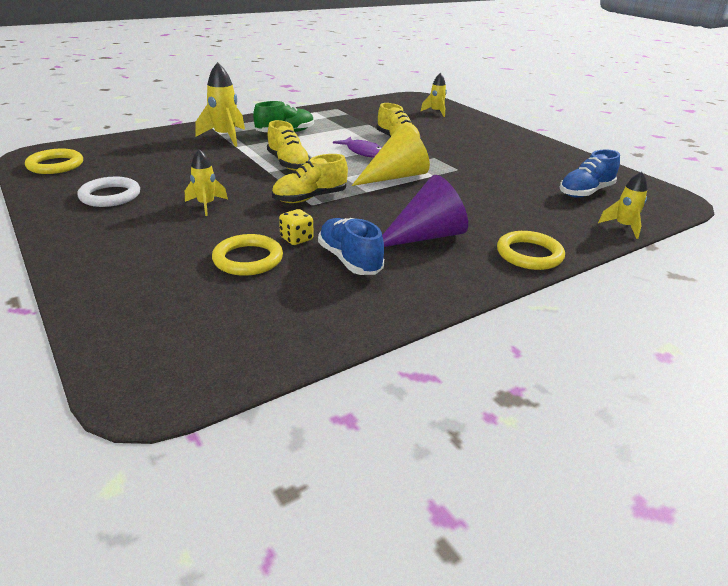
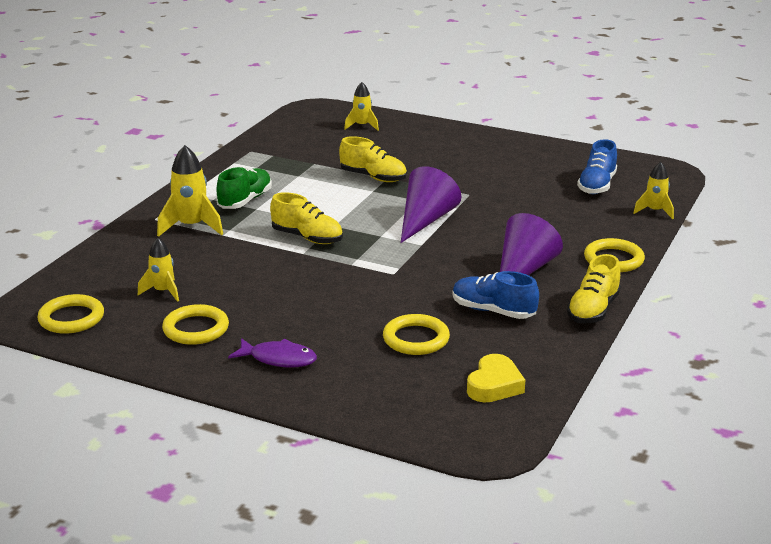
camera: 30 degrees left, 5 degrees down
(110, 196) = (196, 329): white ring -> yellow ring
(206, 205) = (302, 306): yellow rocket -> yellow rocket (163, 292)
(249, 328) = (494, 385): none -> yellow heart
(296, 239) = (428, 309): yellow dice -> none
(310, 198) = (383, 268): yellow shoe -> yellow shoe (593, 310)
(363, 152) = (359, 201): purple fish -> purple fish (279, 359)
(395, 176) = (425, 220): yellow cone -> purple cone

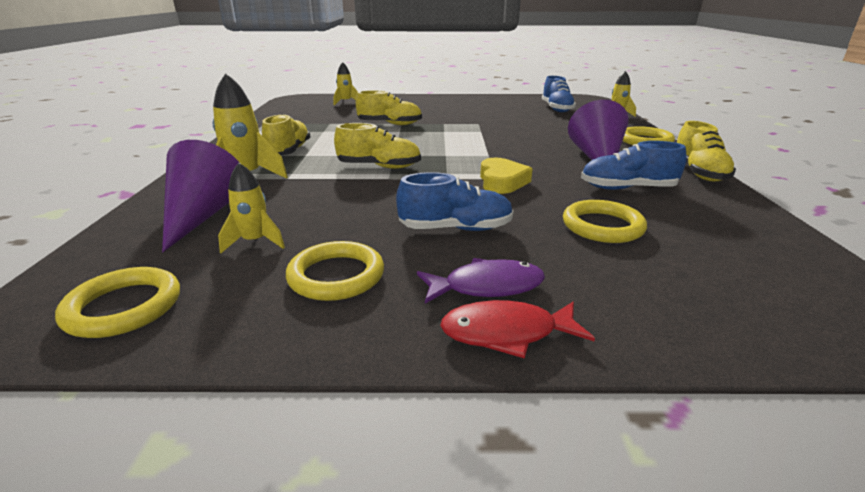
camera: 25 degrees left, 0 degrees up
(245, 201) = (289, 151): green shoe -> yellow shoe
(260, 386) = (506, 333): none -> red fish
(305, 314) = (455, 229): none -> blue shoe
(425, 220) = (468, 141): purple cone -> purple cone (203, 215)
(494, 385) = (752, 252): yellow heart -> yellow heart (502, 182)

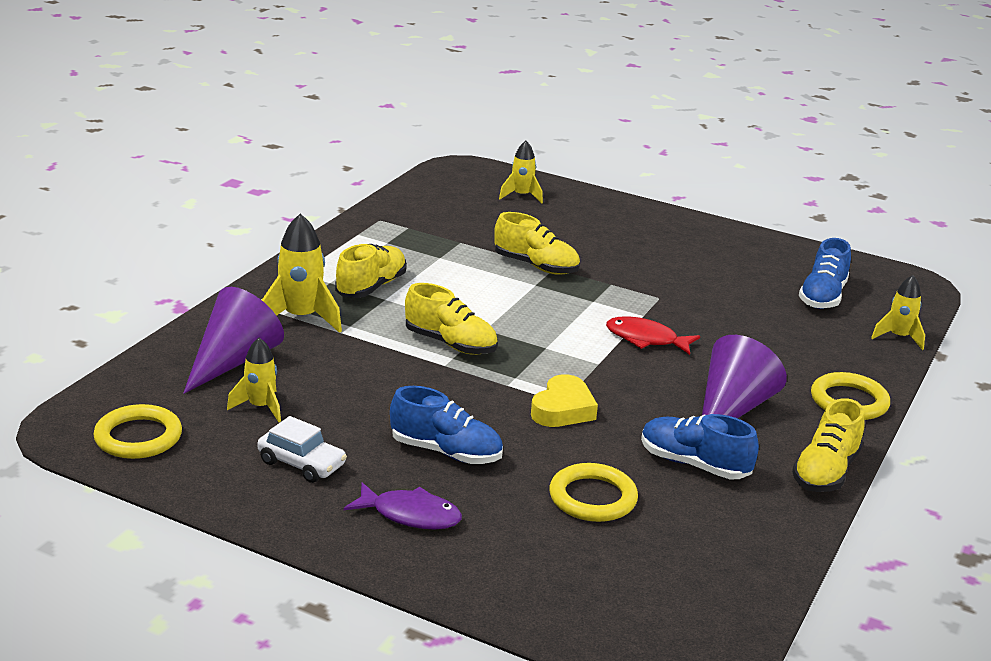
camera: 25 degrees right, 0 degrees up
(336, 276) = (302, 463): yellow ring -> white car
(506, 333) = (384, 553): red fish -> red fish (646, 339)

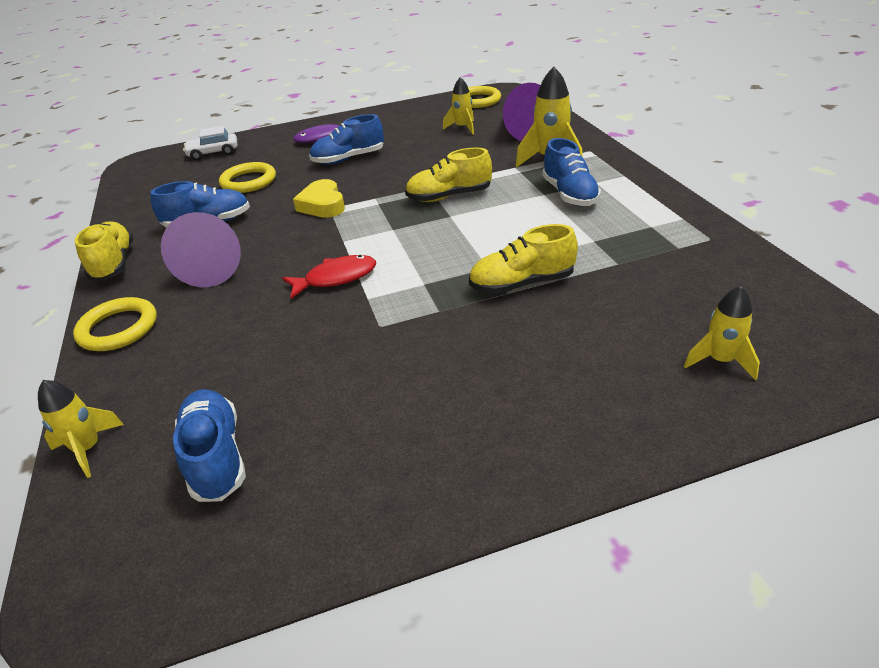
camera: 140 degrees right, 10 degrees up
(302, 463) = (399, 126): white car -> white car (213, 153)
(371, 287) = (569, 194): yellow shoe -> blue shoe

